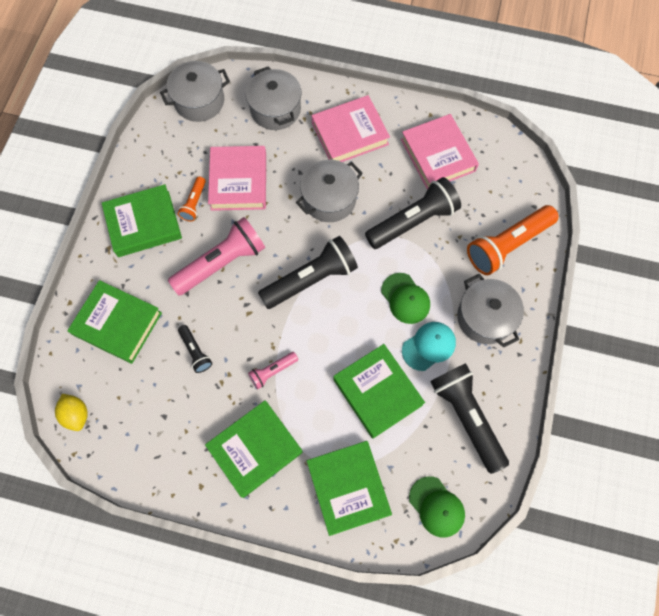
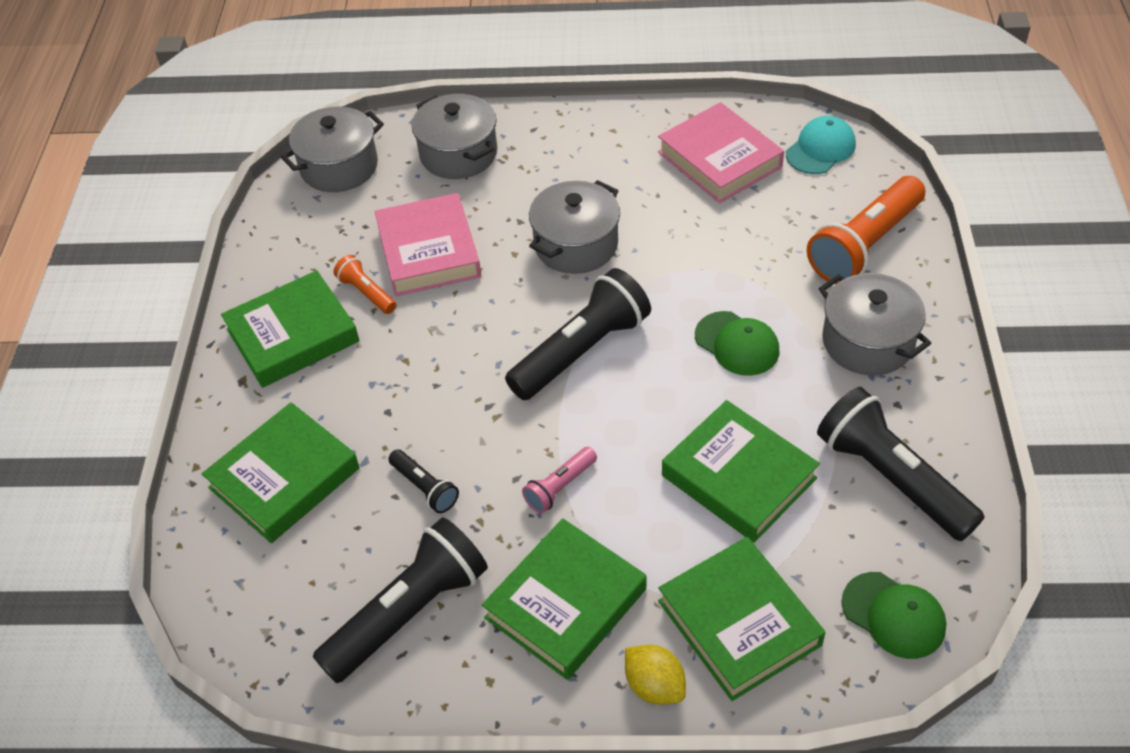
camera: 10 degrees left, 20 degrees down
(76, 414) = (245, 624): yellow lemon -> yellow lemon (654, 685)
(117, 324) = (284, 478): green book -> green book turned 60 degrees counterclockwise
(194, 203) = (366, 293): orange flashlight -> orange flashlight turned 135 degrees clockwise
(222, 263) = (433, 360): pink flashlight -> none
(350, 134) = (580, 160): pink book -> none
(413, 221) = (713, 245): black flashlight -> black flashlight (409, 612)
(429, 346) = (796, 397): turquoise cap -> turquoise cap (820, 149)

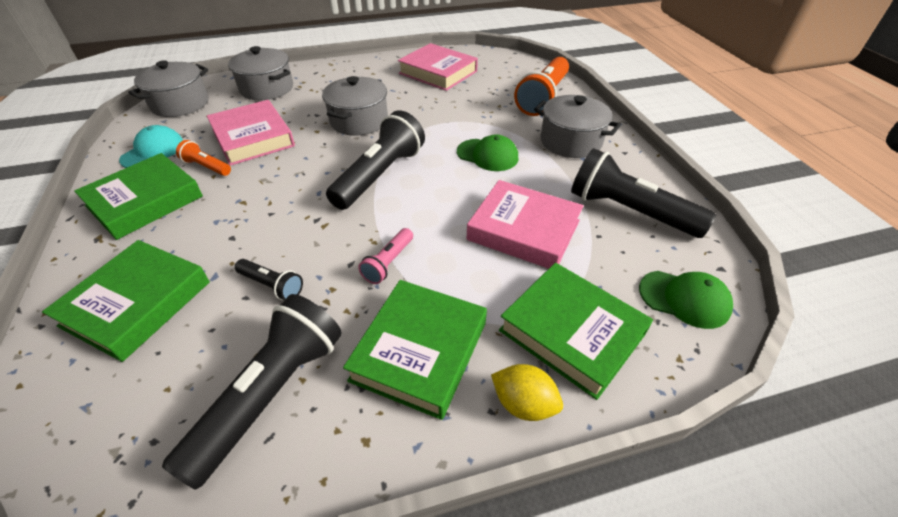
camera: 20 degrees left, 5 degrees down
(738, 477) = (523, 230): green book -> pink book
(820, 149) = (495, 62): turquoise cap -> turquoise cap (153, 151)

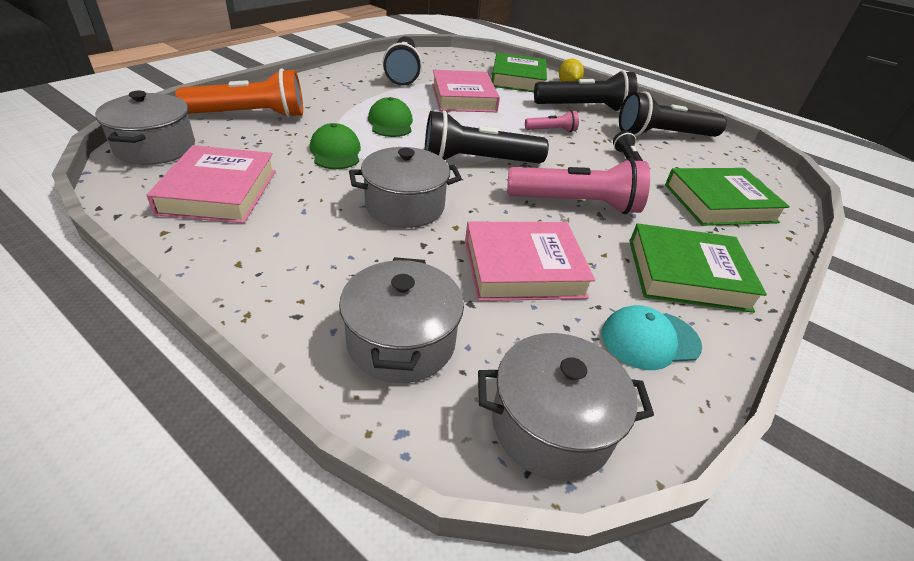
camera: 130 degrees left, 5 degrees down
(206, 167) = (603, 269): orange flashlight -> none
(253, 138) = (523, 268): pink book -> pink book turned 60 degrees clockwise
(267, 197) = (576, 204): none -> pink flashlight
(419, 351) = (584, 108): green book -> black flashlight
(570, 141) = (331, 95): grey pot -> grey pot (155, 148)
(684, 299) = (460, 59): green cap -> green cap (335, 152)

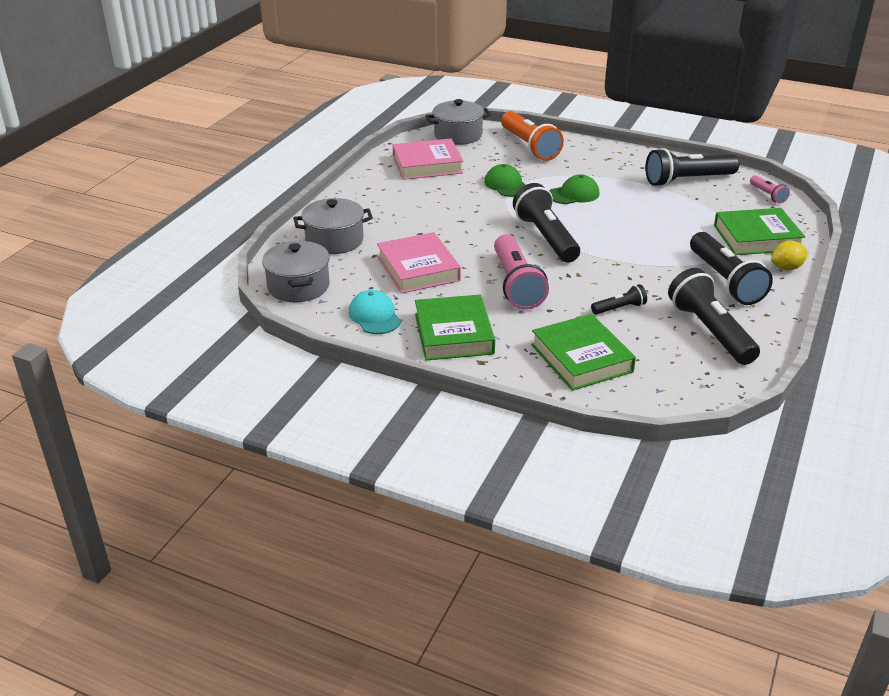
camera: 80 degrees right, 5 degrees down
(335, 152) = (506, 185): green cap -> green cap turned 90 degrees counterclockwise
(405, 206) = (457, 220): grey pot -> none
(463, 98) = (665, 216): pink book -> none
(552, 130) = (643, 266): pink flashlight -> pink flashlight (767, 195)

